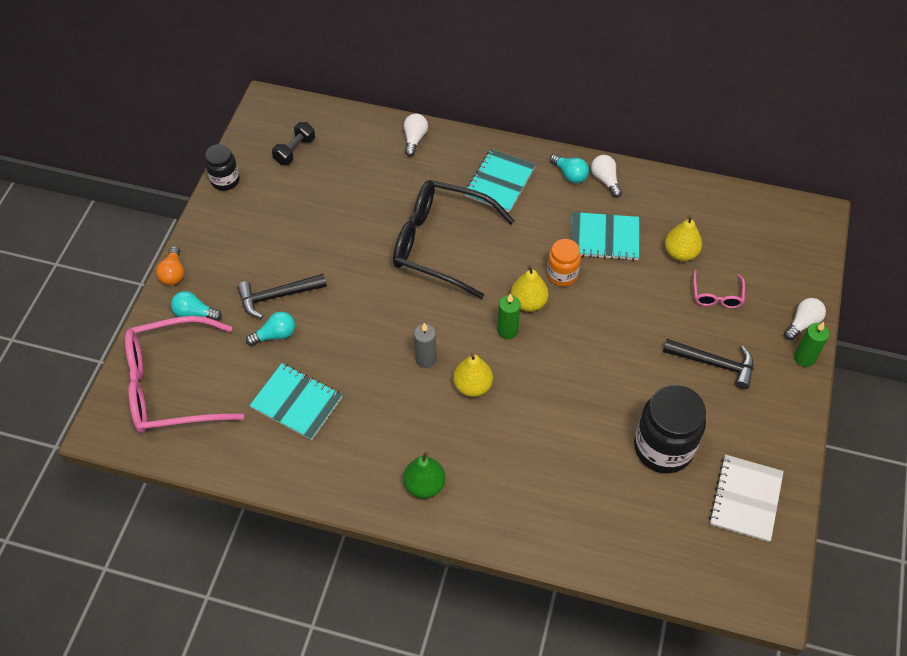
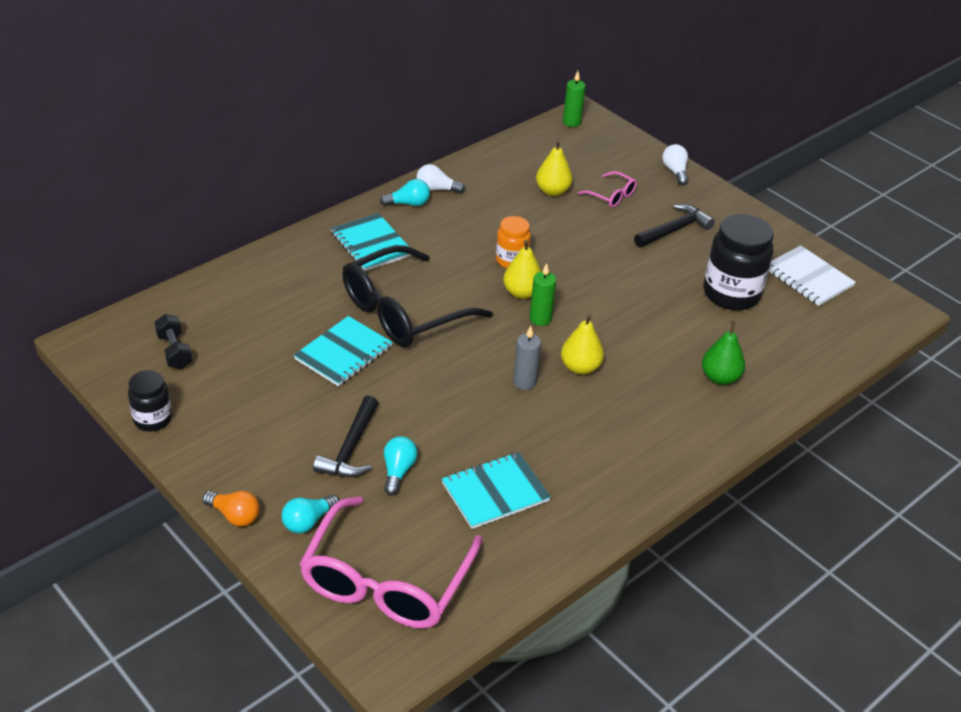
camera: 60 degrees left, 15 degrees down
(414, 139) = (259, 268): white light bulb -> none
(424, 485) = (660, 447): green pear -> green pear (720, 378)
(604, 238) = (496, 219): turquoise notebook -> turquoise notebook (343, 353)
(804, 358) = (707, 187): green candle -> green candle (571, 122)

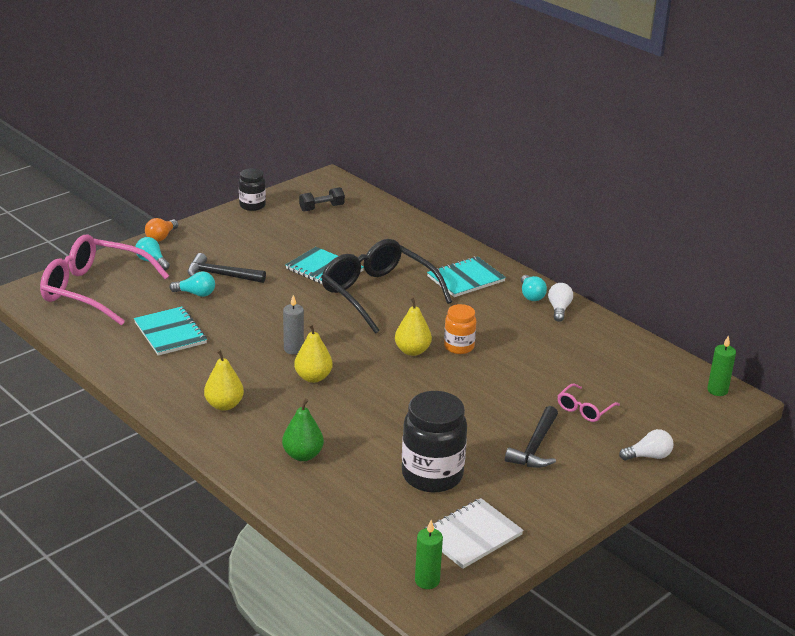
camera: 90 degrees right, 10 degrees down
(540, 319) = (377, 359): green candle -> green candle (427, 581)
(552, 191) = (579, 373): yellow pear -> yellow pear (224, 405)
(674, 230) = (535, 446): black hammer -> black hammer turned 60 degrees clockwise

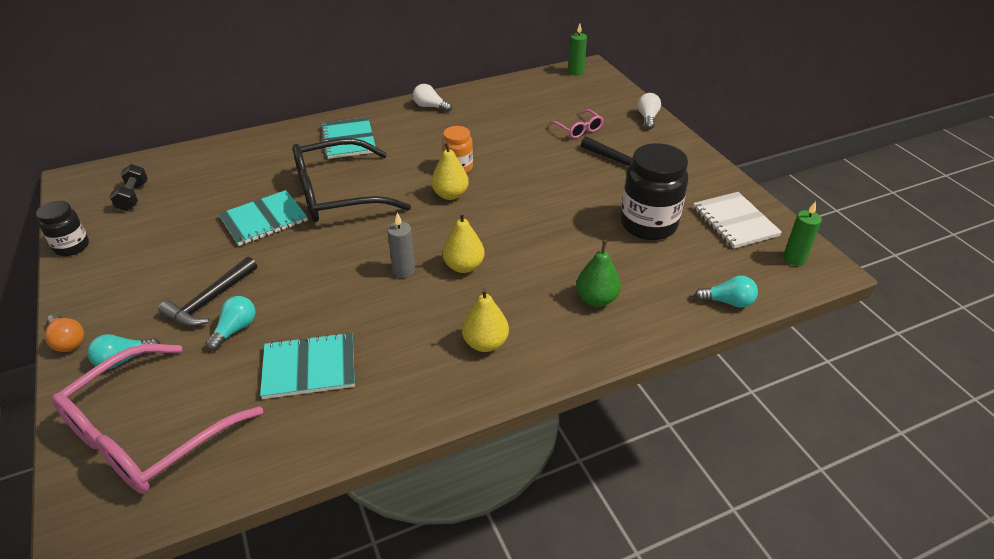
camera: 70 degrees left, 10 degrees up
(531, 295) = (400, 114): turquoise light bulb -> turquoise light bulb (728, 302)

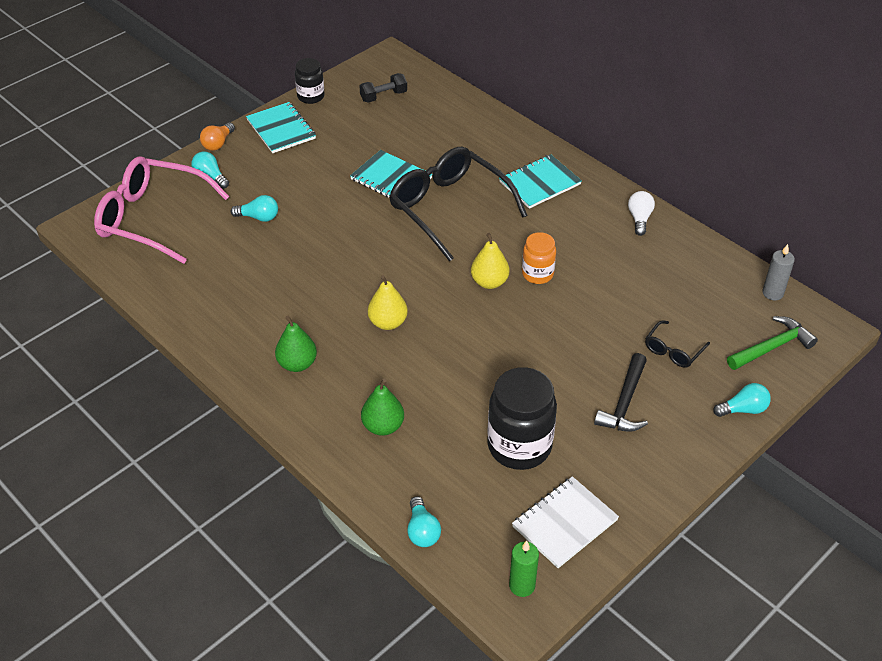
camera: 70 degrees right, 5 degrees up
(210, 300) = (283, 191): black hammer -> none
(309, 367) = (235, 271): turquoise notebook -> turquoise notebook (281, 129)
(404, 270) = (365, 286): grey candle -> grey candle (772, 293)
(485, 343) = (297, 364): yellow pear -> green pear
(576, 72) = (810, 318): green candle -> none
(578, 129) = (673, 350): pink glasses -> black glasses
(595, 92) = (772, 347): none -> green hammer
(647, 118) = (743, 409): white light bulb -> turquoise light bulb

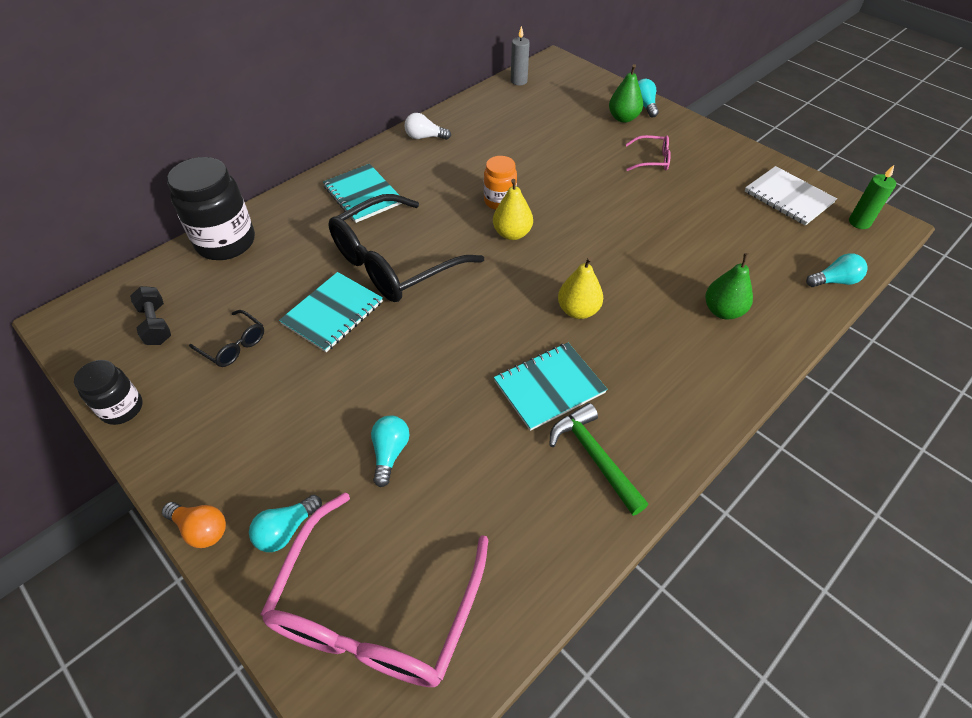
camera: 90 degrees left, 5 degrees up
(281, 129) = (192, 441): turquoise notebook -> turquoise notebook (549, 387)
(297, 364) = (653, 389): green pear -> green pear (623, 118)
(519, 446) = (717, 219): black jar -> black jar (226, 242)
(624, 402) = (652, 160): black hammer -> pink glasses
(673, 350) = (588, 132): black glasses -> black glasses (233, 345)
(772, 347) = (577, 87): green hammer -> green hammer (594, 457)

